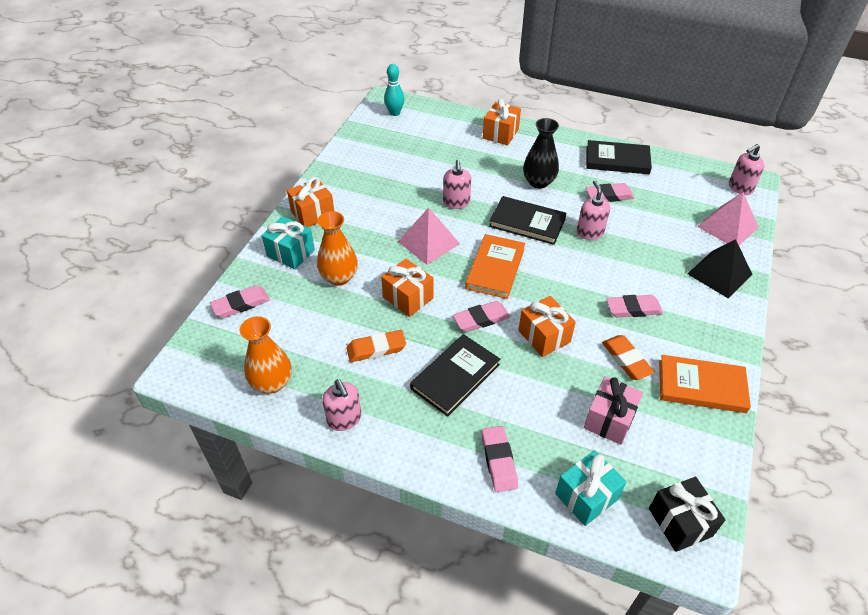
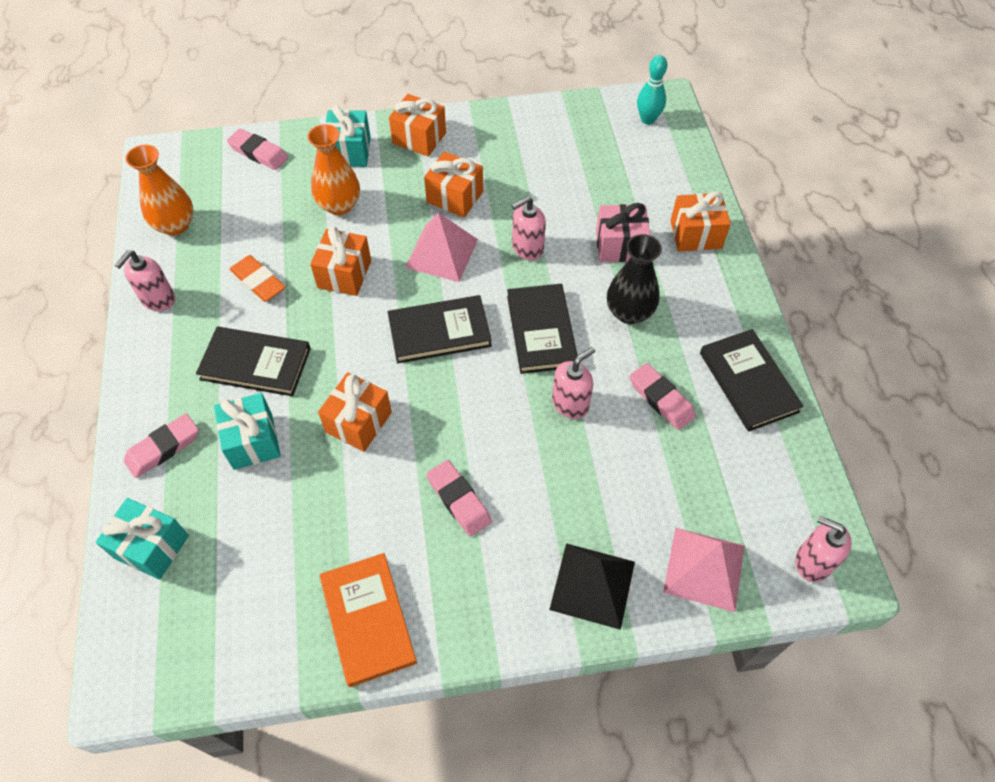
camera: 60 degrees right, 10 degrees up
(384, 217) = (455, 197): none -> orange gift
(481, 319) = (350, 352): pink eraser -> none
(495, 268) = (439, 332): orange book -> black book
(525, 401) = (253, 441): none -> turquoise gift
(609, 420) = (266, 533): pink gift -> pink gift (620, 245)
(626, 360) = (367, 521): orange eraser -> none
(680, 522) = (154, 653): black gift -> none

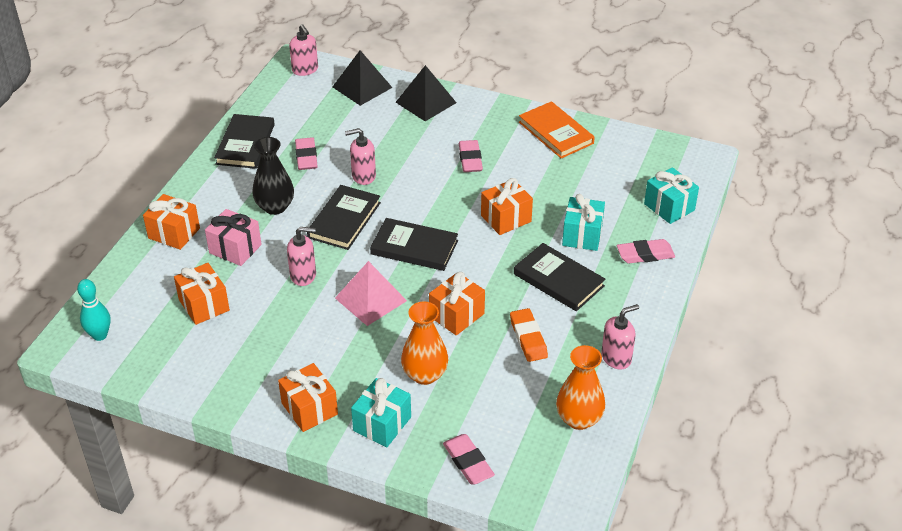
camera: 150 degrees left, 15 degrees down
(368, 620) = (556, 133): orange book -> orange book turned 45 degrees counterclockwise
(455, 197) = (324, 339): orange gift -> orange gift (204, 305)
(704, 568) = (362, 87): pink pyramid -> black pyramid

